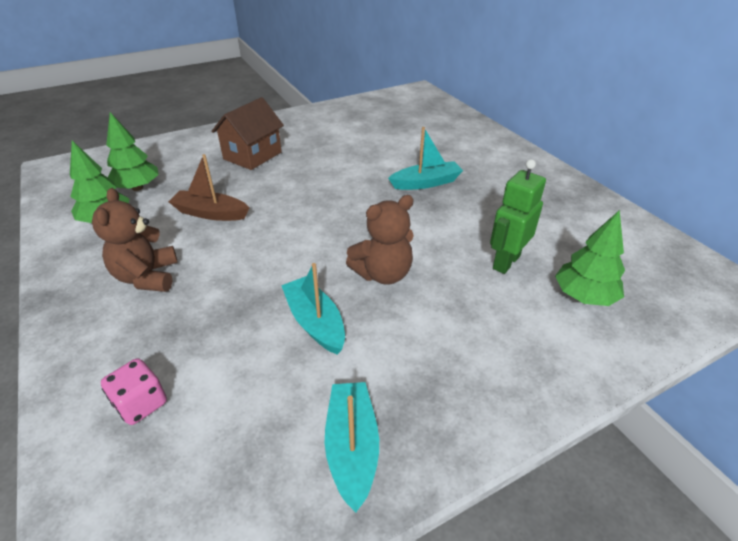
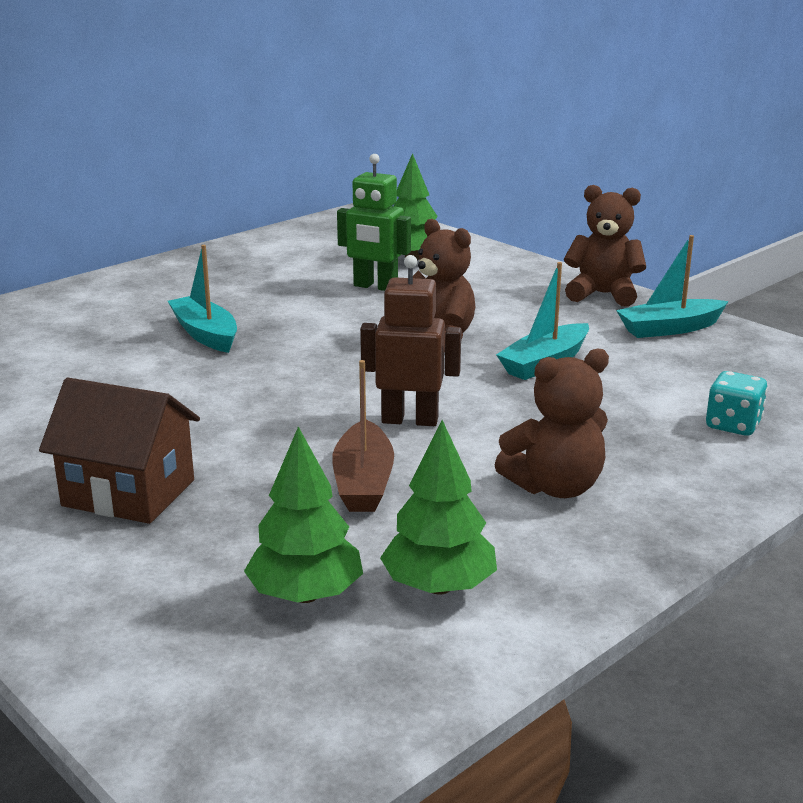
camera: 105 degrees left, 15 degrees down
(141, 404) = (733, 425): pink dice -> turquoise dice
(266, 239) = (410, 420): none -> brown robot
(466, 422) = (603, 294): none -> brown teddy bear

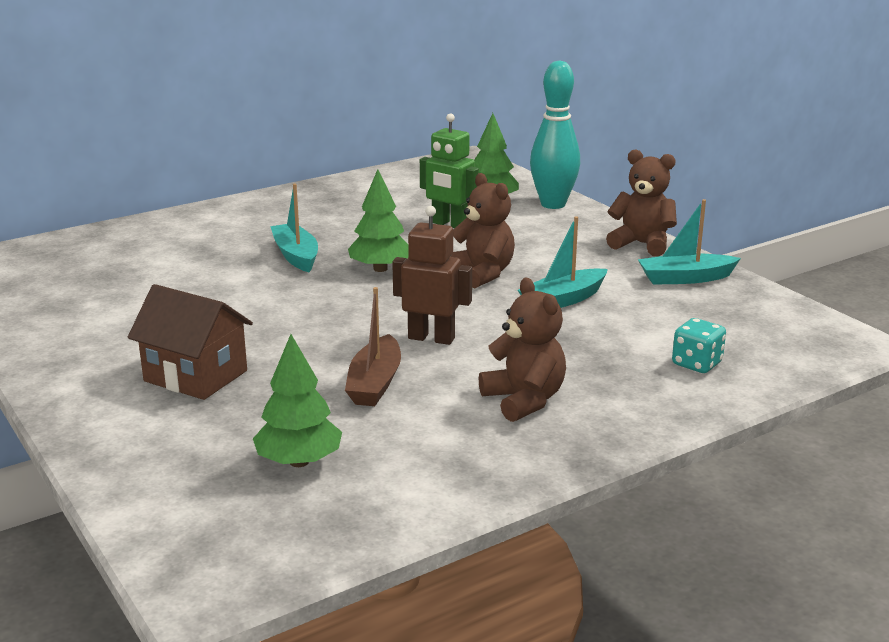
camera: 10 degrees right, 0 degrees up
(438, 587) = (400, 465): green tree -> green tree (380, 269)
(483, 257) = (553, 204): none -> turquoise bowling pin
(555, 487) = (524, 400): brown teddy bear -> brown teddy bear turned 105 degrees counterclockwise

